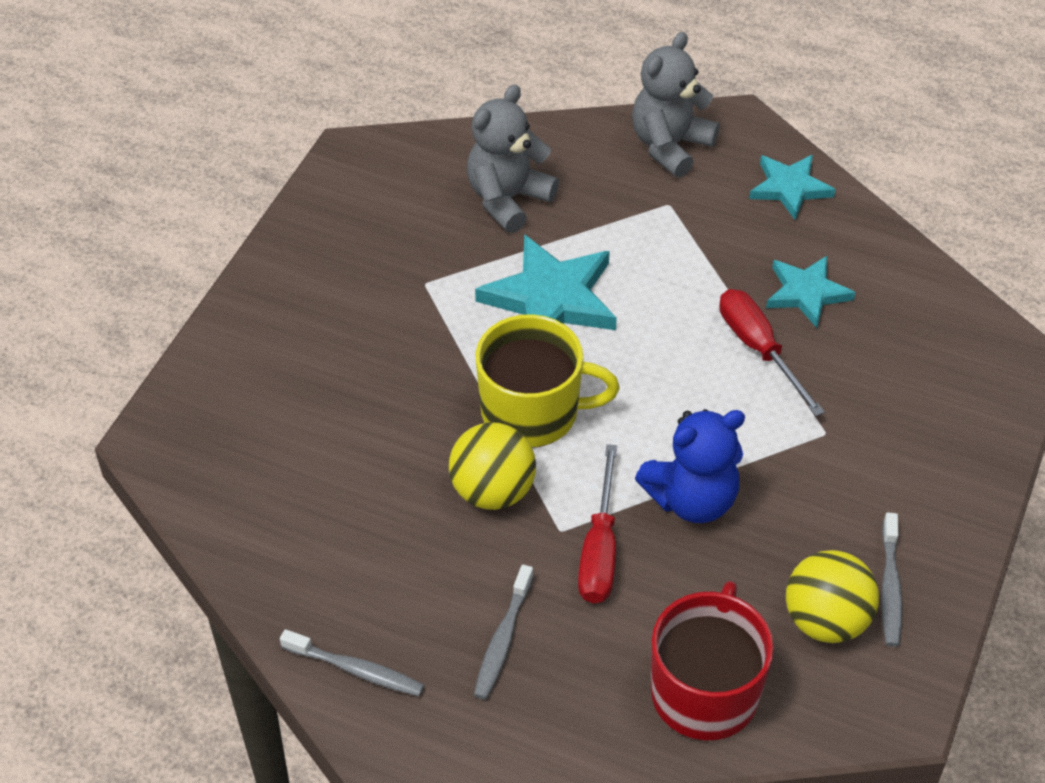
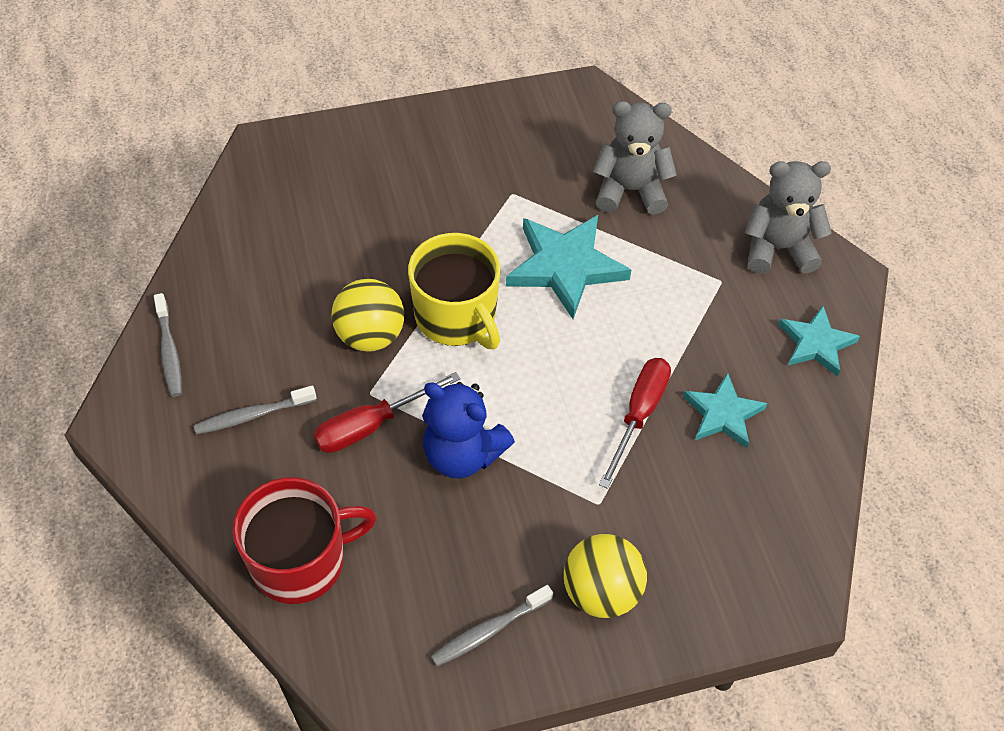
camera: 50 degrees right, 5 degrees up
(826, 620) = (423, 603): yellow ball -> yellow ball (601, 592)

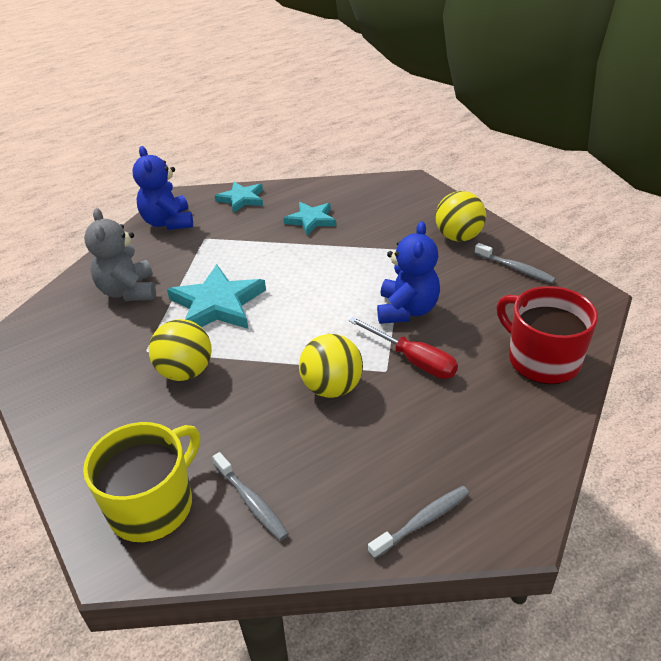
camera: 105 degrees left, 15 degrees down
(252, 415) = (449, 431): grey toothbrush -> grey toothbrush (251, 501)
(456, 317) = (290, 346): yellow mug -> yellow mug (153, 505)
(461, 220) = (185, 371): none -> yellow ball
(639, 415) = (330, 248): red screwdriver -> none
(777, 249) = (168, 222): grey teddy bear -> blue teddy bear

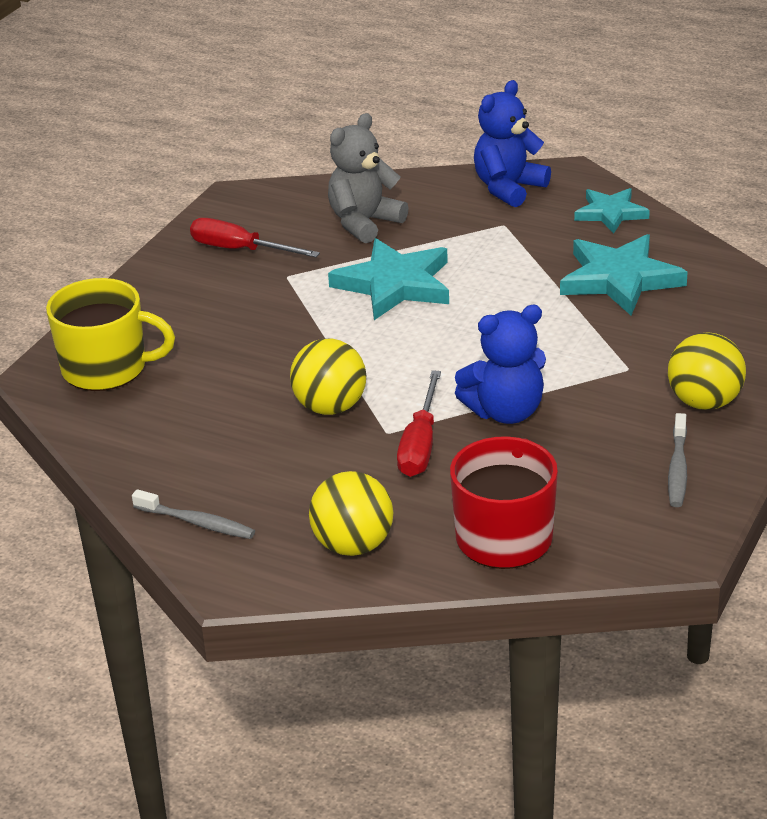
camera: 60 degrees right, 5 degrees down
(82, 362) = (240, 250): none -> red screwdriver
(185, 371) = (277, 311): yellow ball -> yellow ball (353, 545)
(251, 501) = (148, 417): grey toothbrush -> none
(311, 220) = (619, 279): turquoise star -> turquoise star, size x1.61

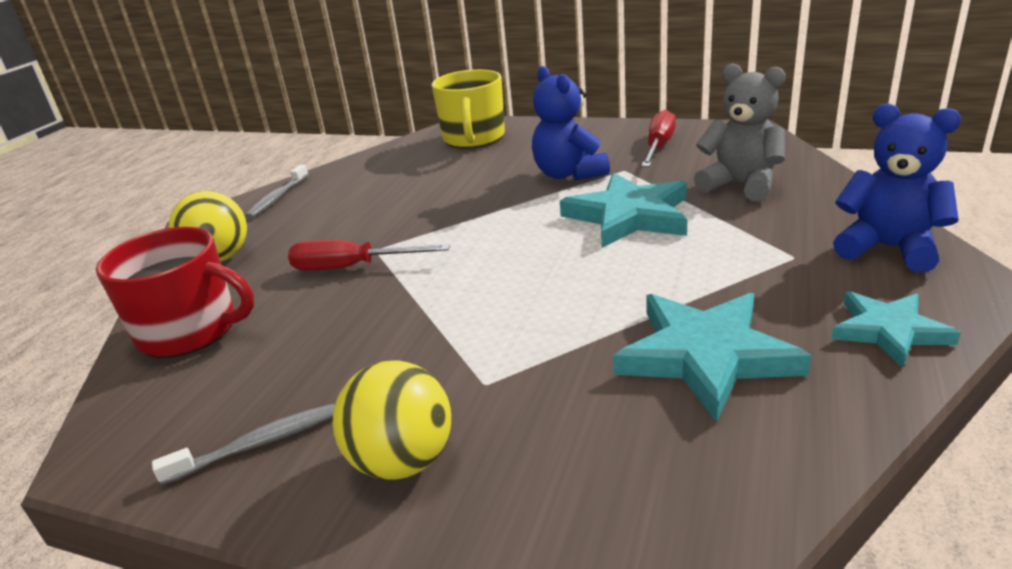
camera: 85 degrees right, 5 degrees down
(330, 407) = (417, 219): yellow ball -> none
(505, 412) = (399, 305): blue teddy bear -> blue teddy bear (568, 174)
(677, 469) = (257, 444): grey toothbrush -> grey toothbrush turned 150 degrees clockwise

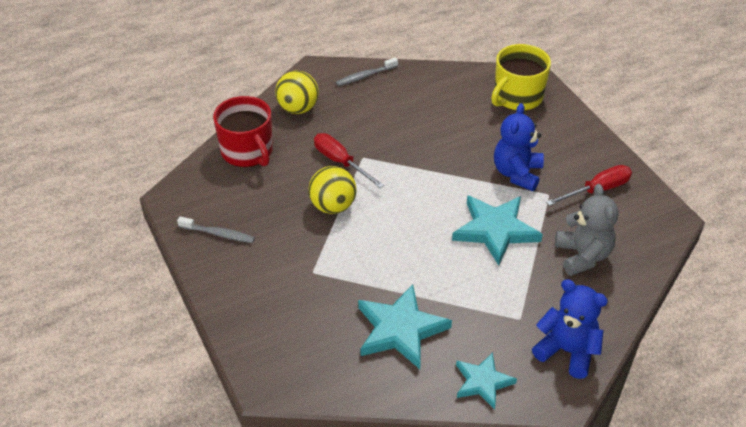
camera: 40 degrees right, 15 degrees up
(402, 461) = (251, 280): yellow ball -> yellow ball (333, 206)
(888, 248) = (567, 351): blue teddy bear -> blue teddy bear turned 45 degrees counterclockwise

